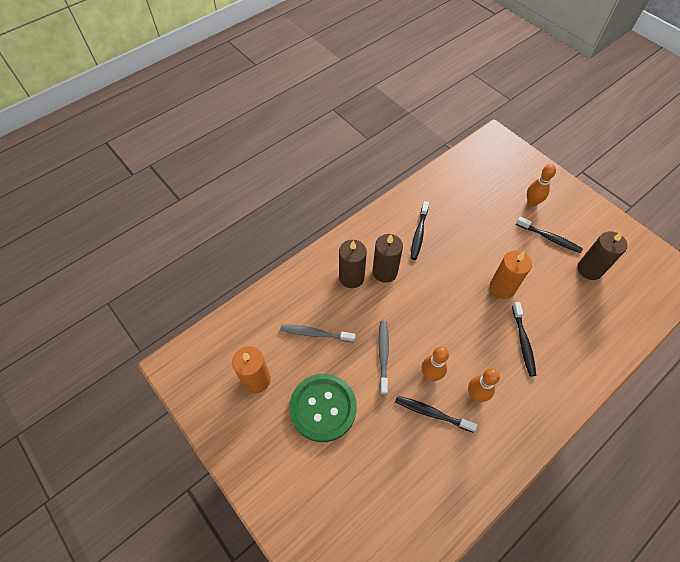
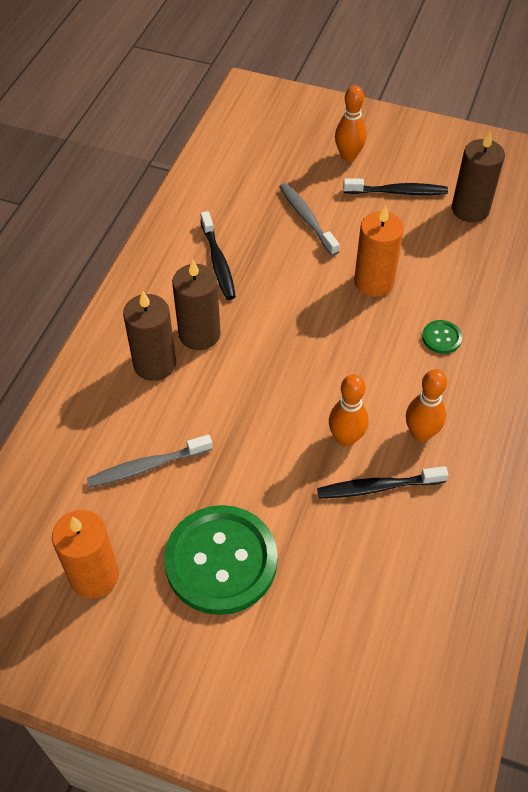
camera: 30 degrees left, 5 degrees down
(383, 355) = (265, 446): grey toothbrush -> grey toothbrush (307, 218)
(523, 342) = (441, 338): black toothbrush -> green button

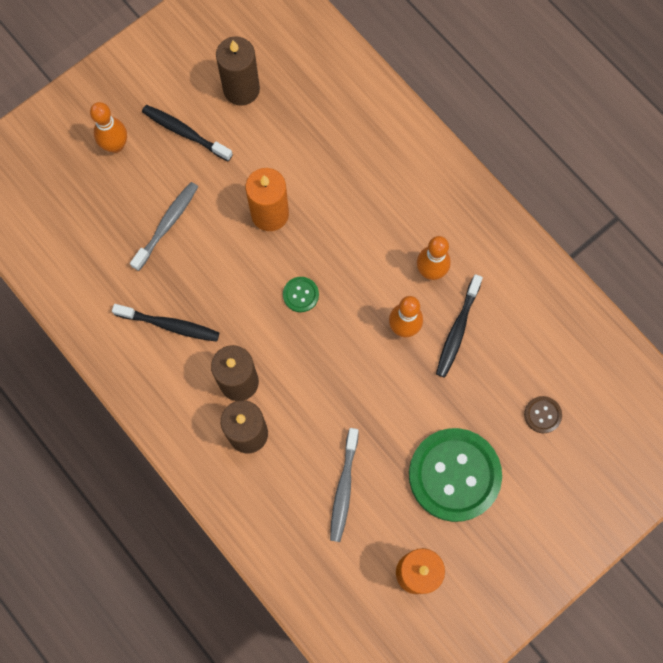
camera: 60 degrees left, 20 degrees up
(307, 218) = (167, 224): grey toothbrush -> grey toothbrush turned 120 degrees clockwise
(344, 617) = (542, 415): none -> brown button
(398, 192) = (185, 132): black toothbrush -> black toothbrush turned 90 degrees counterclockwise
(441, 338) = (355, 199): green button -> green button (300, 295)

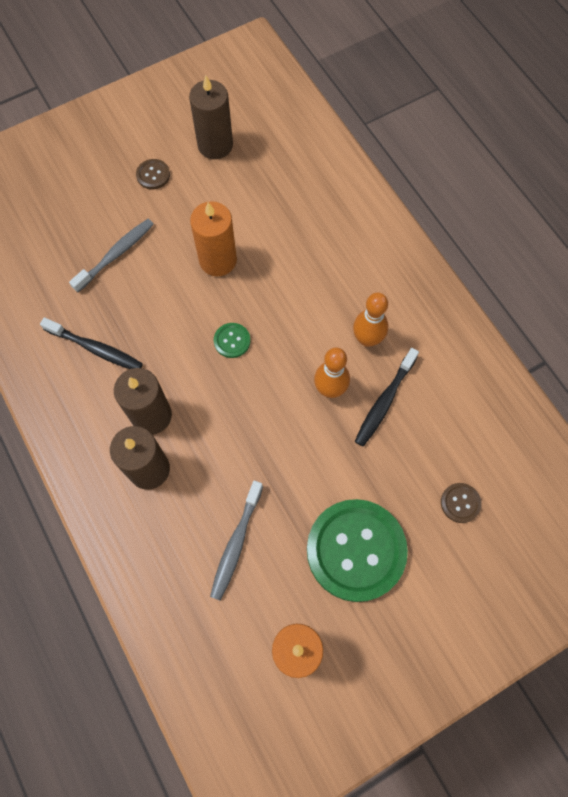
camera: 10 degrees right, 5 degrees down
(115, 145) = (85, 176): orange bowling pin -> none
(185, 132) = (153, 175): black toothbrush -> brown button

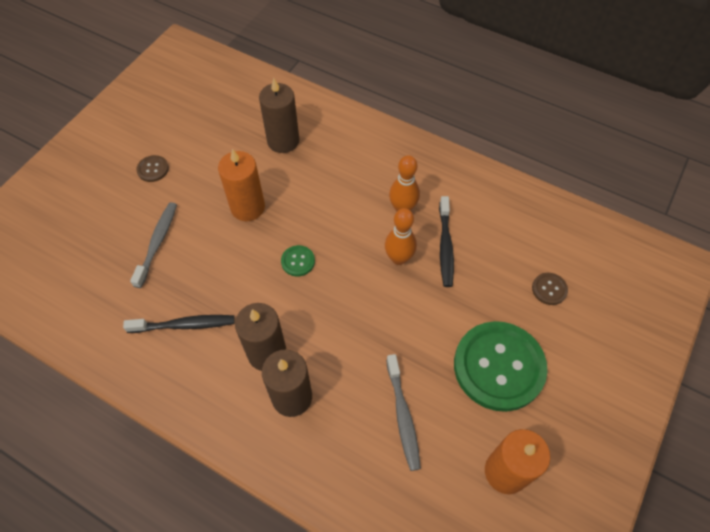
camera: 30 degrees left, 10 degrees down
(215, 145) = (192, 126): brown candle -> brown candle (283, 141)

